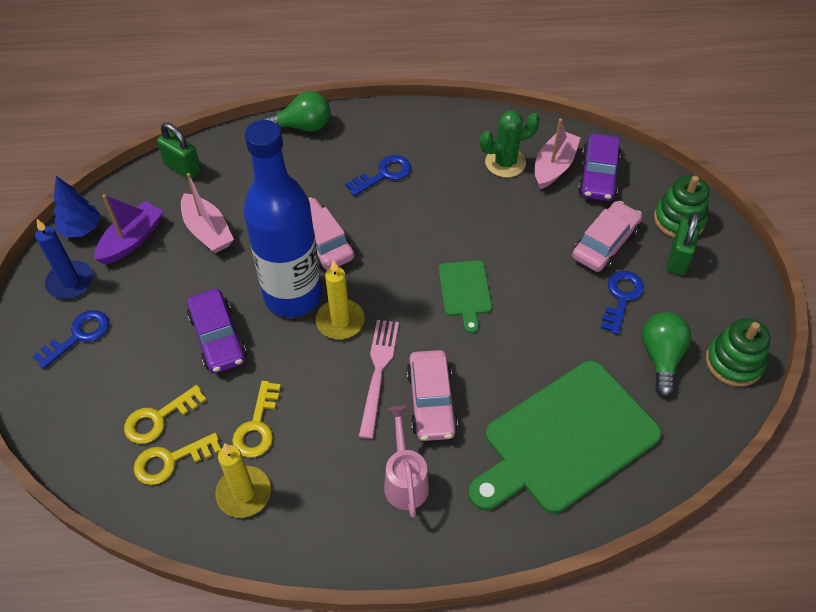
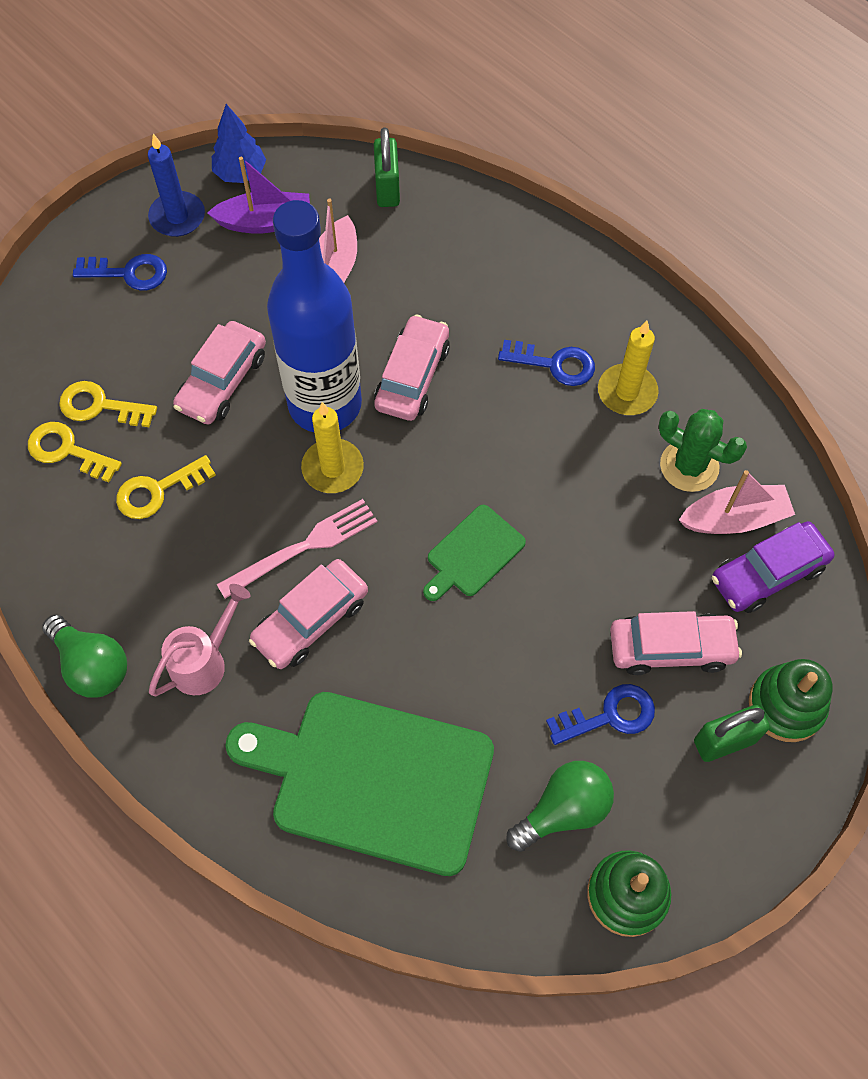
camera: 50 degrees right, 10 degrees up
(218, 337) = (222, 381): purple car -> pink car
(244, 493) = (82, 535): yellow candle -> yellow candle (627, 392)
(303, 126) = (544, 242): green light bulb -> green light bulb (92, 665)

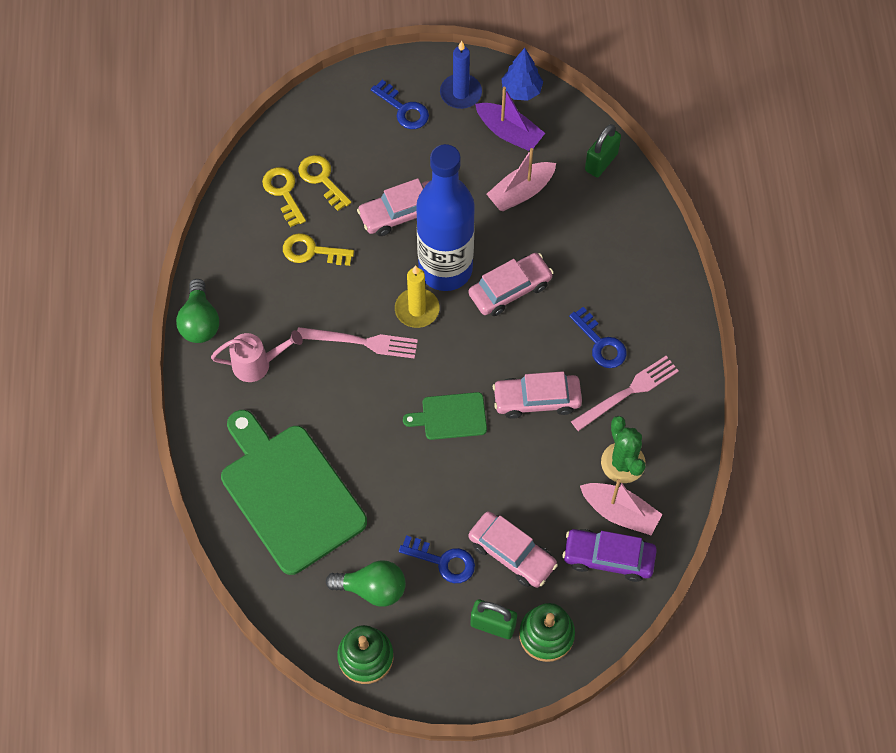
camera: 40 degrees right, 0 degrees up
(311, 620) = (331, 385): pink car -> pink car (537, 399)
(627, 392) = (628, 392): yellow candle -> pink fork

